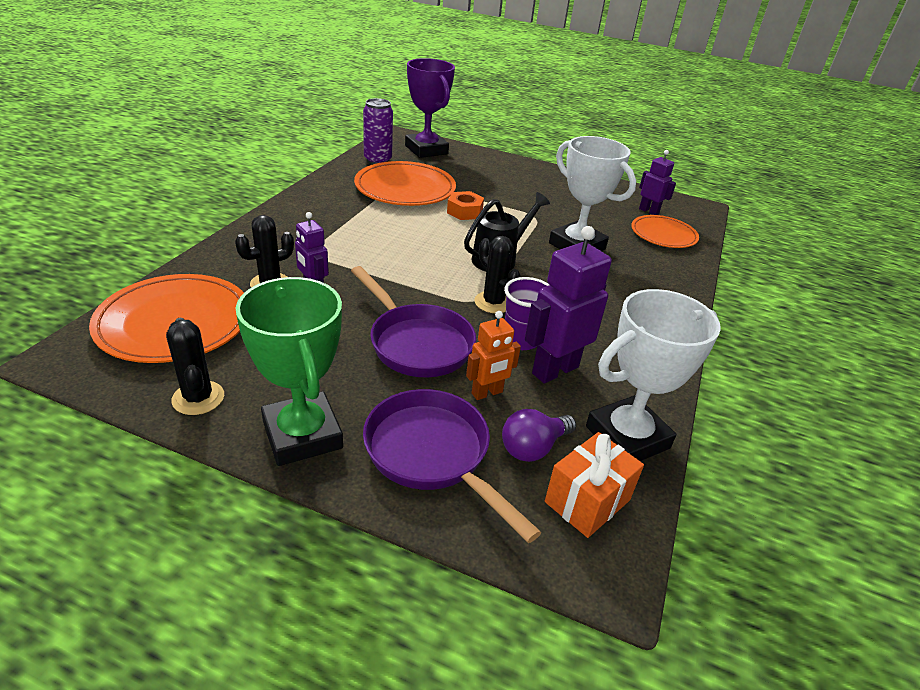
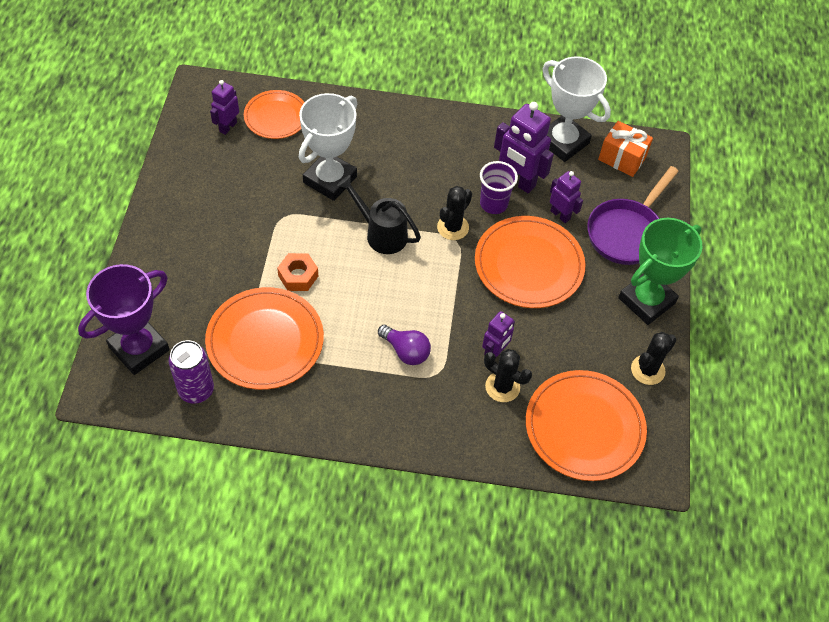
camera: 105 degrees left, 20 degrees up
(416, 343) = (528, 265): purple pan -> orange plate
(487, 393) = (560, 215): orange robot -> purple robot
(533, 447) = (595, 185): purple light bulb -> purple light bulb (406, 351)

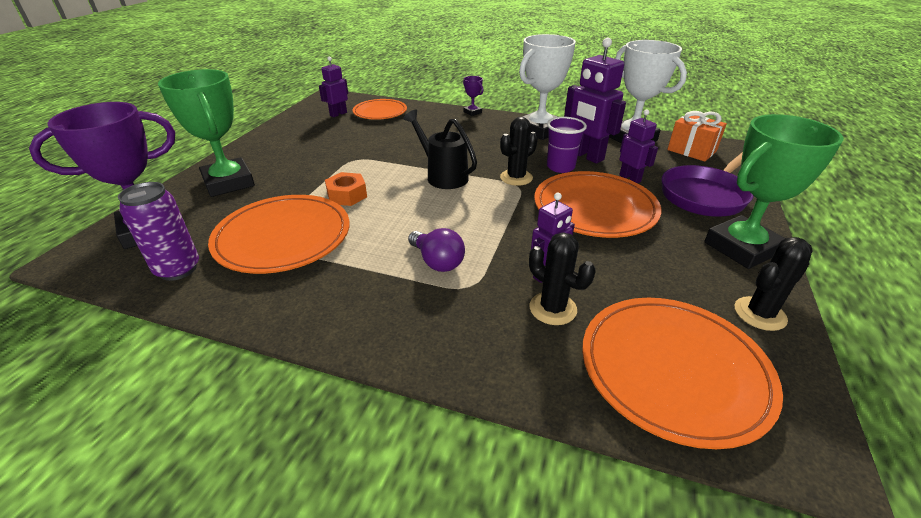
camera: 15 degrees right, 20 degrees down
(172, 272) = (229, 183): none -> green trophy
(330, 179) = (408, 143): white trophy -> white trophy (539, 130)
(384, 105) = (472, 112): none -> purple trophy

